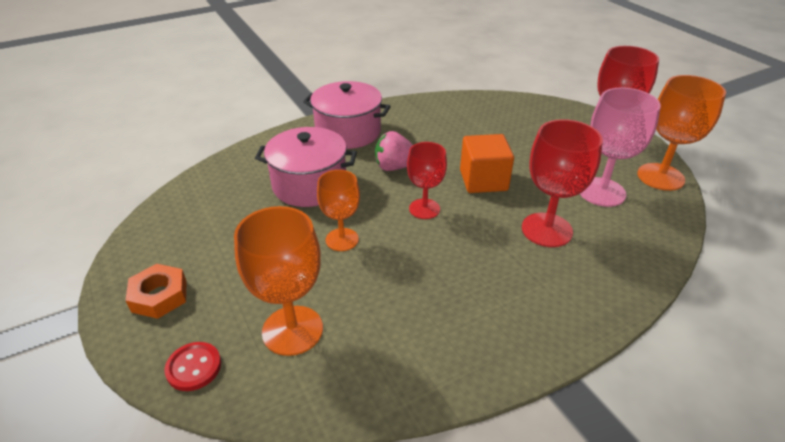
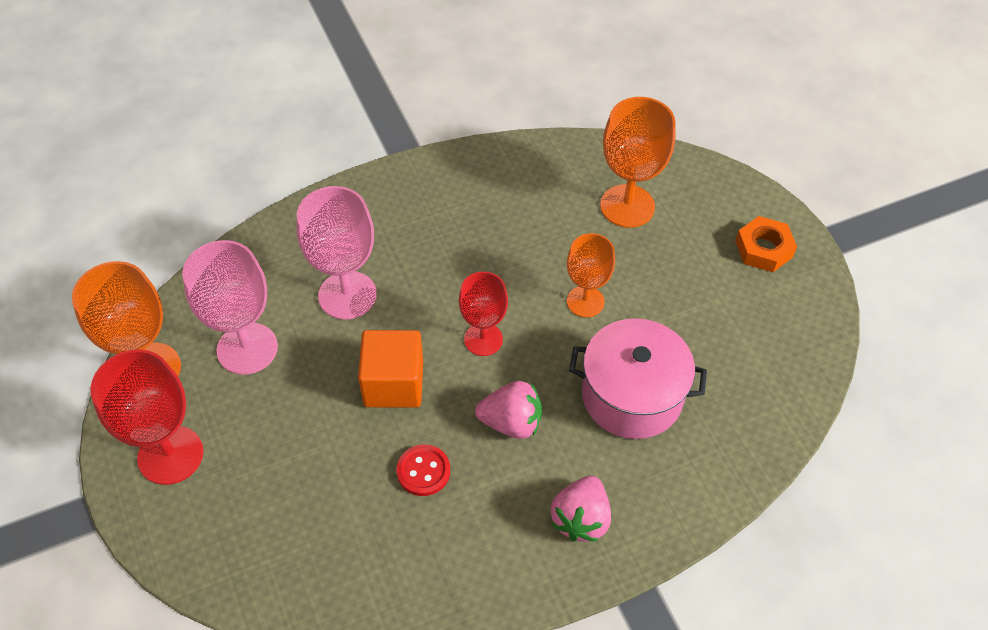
camera: 175 degrees left, 15 degrees up
(194, 367) = (705, 183): red button -> red button (423, 471)
(348, 132) = (581, 519): pink pot -> pink strawberry
(546, 230) = (347, 295): red goblet -> pink goblet

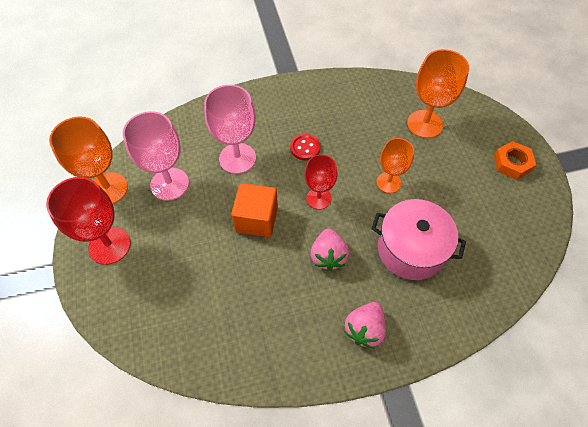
camera: 10 degrees right, 5 degrees up
(423, 471) = (266, 280): red button -> red button (305, 148)
(511, 422) = (328, 256): pink strawberry -> pink strawberry turned 75 degrees clockwise

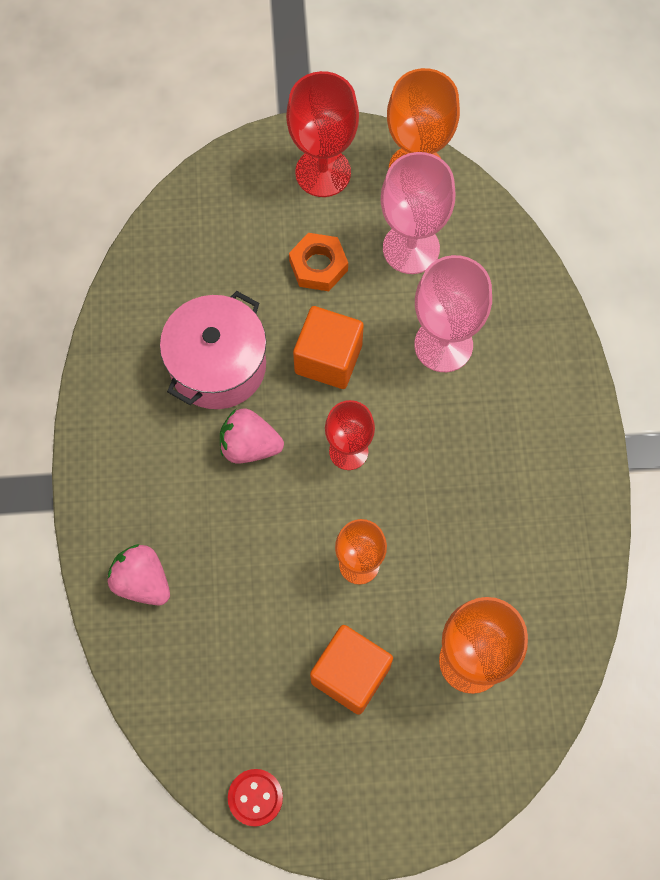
camera: 100 degrees right, 10 degrees up
(305, 148) = (448, 449): red button -> red button (255, 797)
(364, 329) = (134, 470): pink strawberry -> pink strawberry (142, 581)
(410, 249) = (236, 565): pink pot -> pink pot (218, 365)
(454, 177) = (350, 674): none -> orange cube
(512, 163) = (362, 788): orange nut -> orange nut (318, 266)

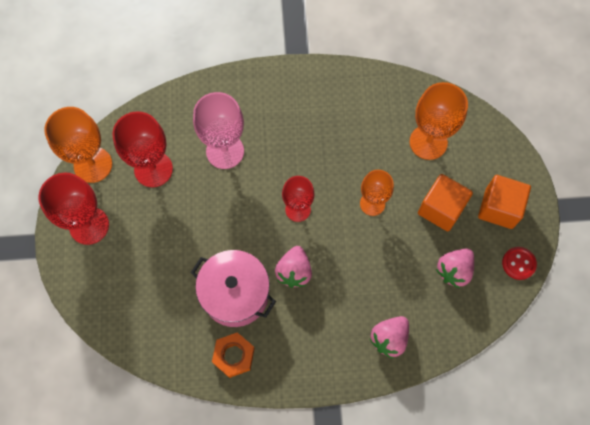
camera: 90 degrees left, 0 degrees up
(246, 688) = (454, 270): none -> pink strawberry
(318, 266) = (163, 228): orange nut -> orange nut (234, 355)
(328, 359) = (232, 222): orange cube -> orange cube (499, 208)
(411, 248) = (153, 169): pink goblet -> red goblet

